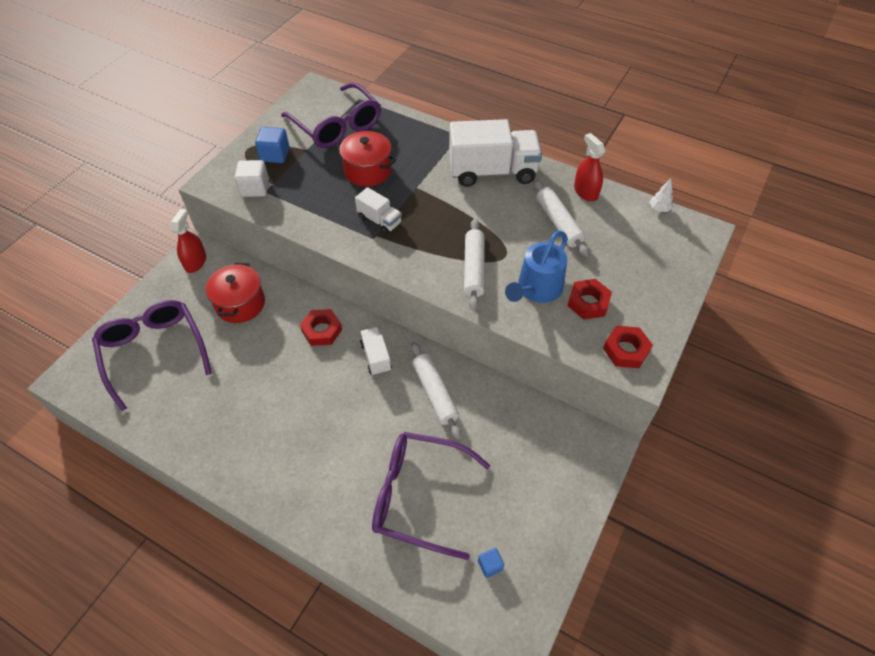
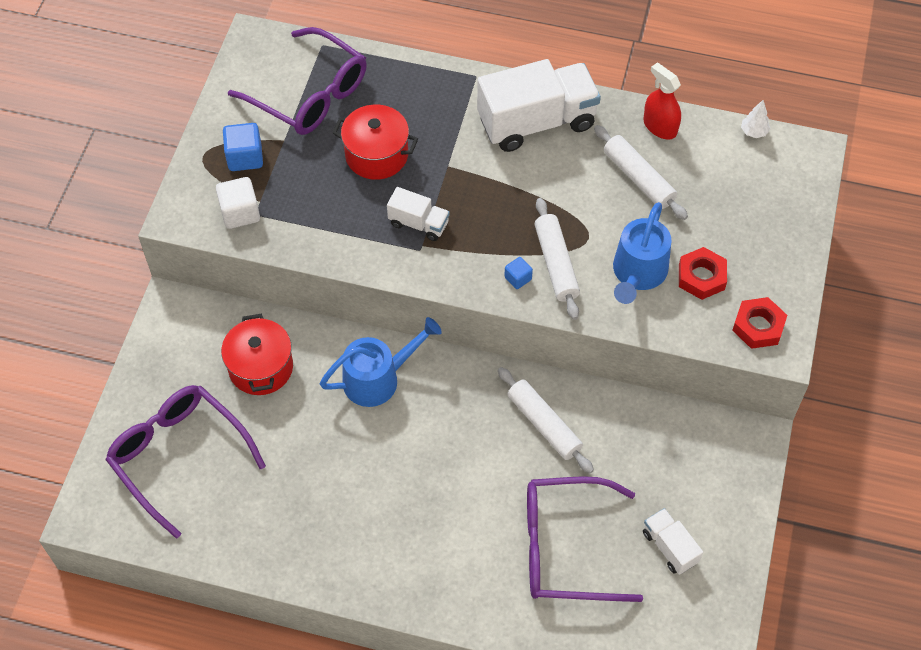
camera: 15 degrees left, 5 degrees up
(195, 262) = (176, 324): red spray bottle -> none
(322, 330) = (379, 378): red nut -> blue watering can
(376, 357) = (458, 397): white truck -> white truck (669, 547)
(490, 565) = (666, 601): blue cube -> blue cube (518, 278)

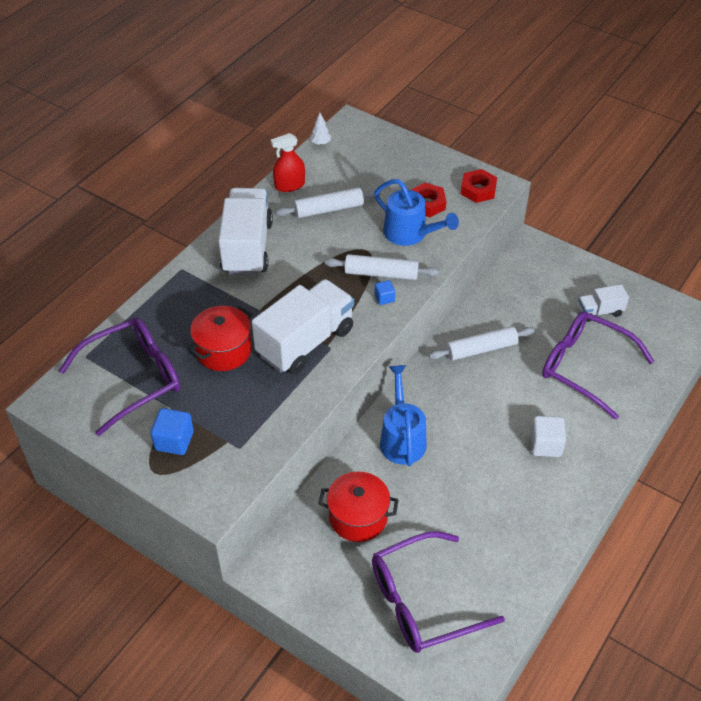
camera: 70 degrees left, 10 degrees down
(240, 213) = (232, 459): white cube -> white cube (545, 445)
(418, 223) = (305, 342): white truck -> white truck, size x2.04
(565, 548) = (584, 367): purple glasses -> purple glasses turned 105 degrees clockwise

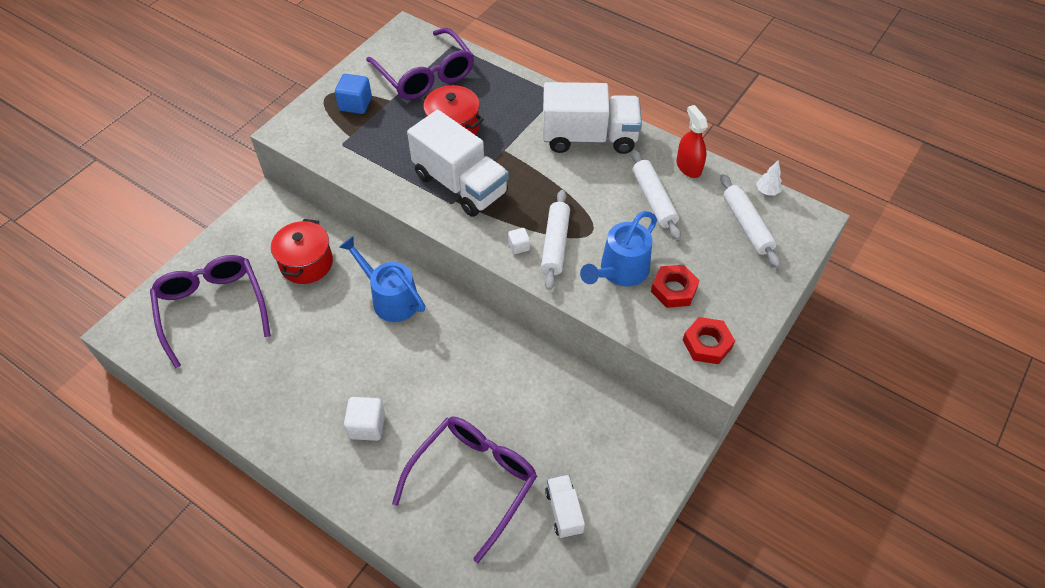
camera: 90 degrees right, 5 degrees up
(384, 298) = (519, 246): blue cube -> white cube
(402, 438) = (390, 298): blue watering can -> blue watering can turned 135 degrees counterclockwise
(481, 349) = (503, 374): white rolling pin -> white rolling pin (746, 225)

